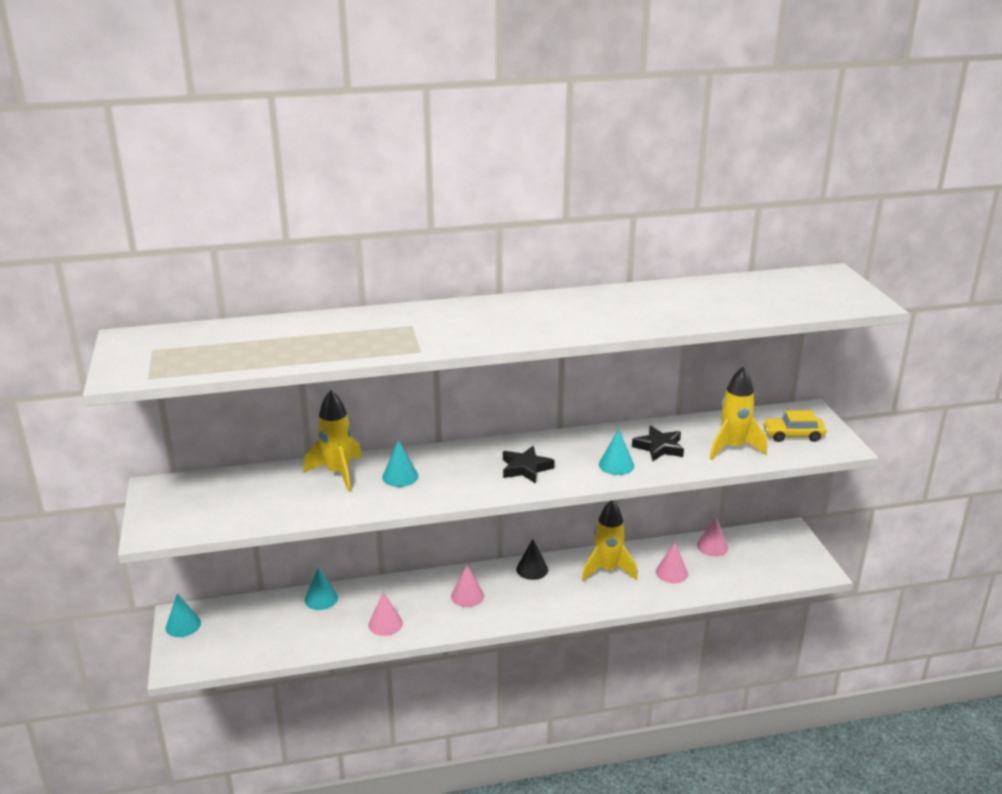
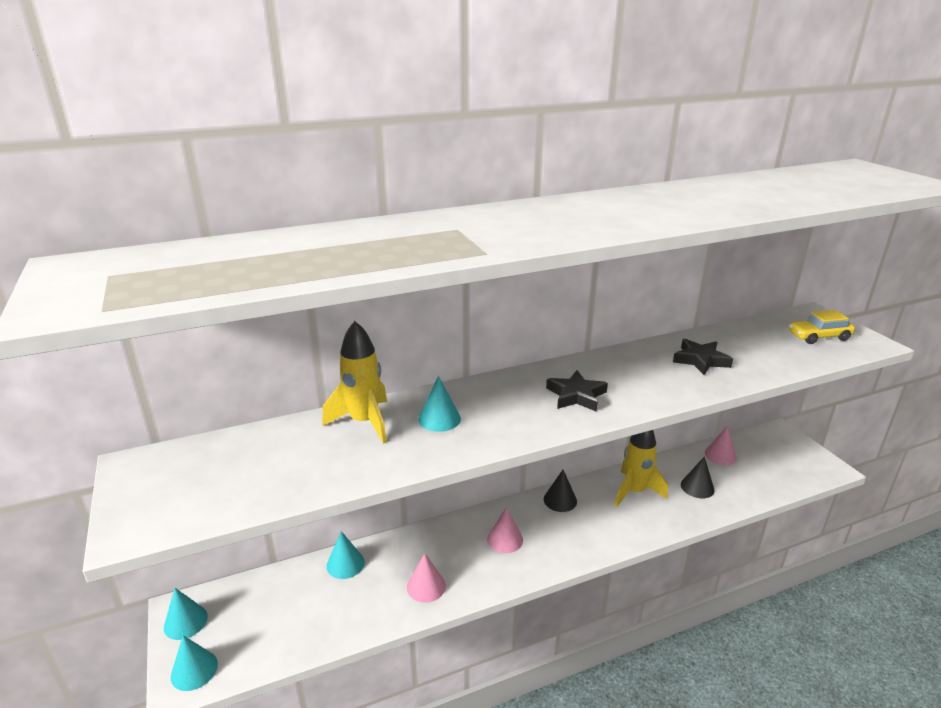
camera: 10 degrees left, 0 degrees up
(616, 465) = (669, 382): turquoise cone -> turquoise cone (194, 670)
(671, 573) = (697, 487): pink cone -> black cone
(732, 447) = (772, 354): yellow rocket -> none

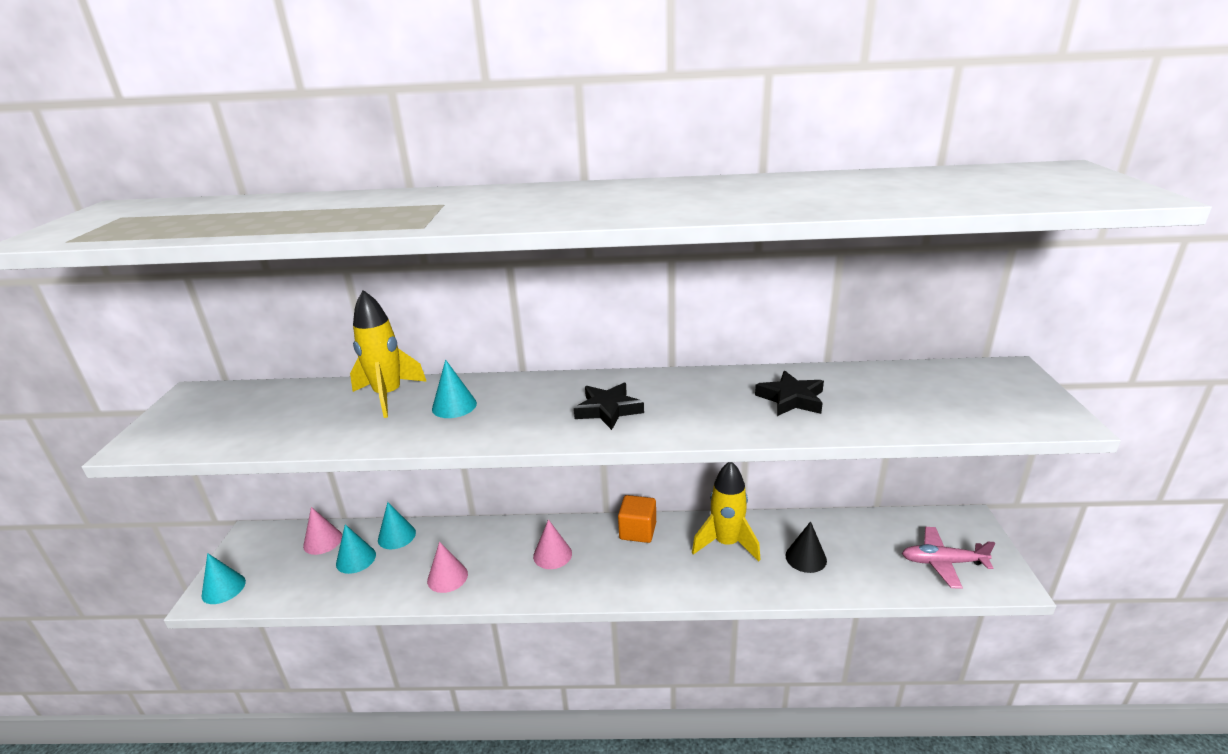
camera: 25 degrees right, 0 degrees up
(185, 622) = (246, 547): turquoise cone -> turquoise cone (356, 559)
(560, 500) = (638, 531): black cone -> orange cube
(720, 455) = (864, 529): pink cone -> pink cone (323, 541)
(784, 466) = (942, 562): none -> pink plane
(819, 336) = (985, 398): yellow car -> none

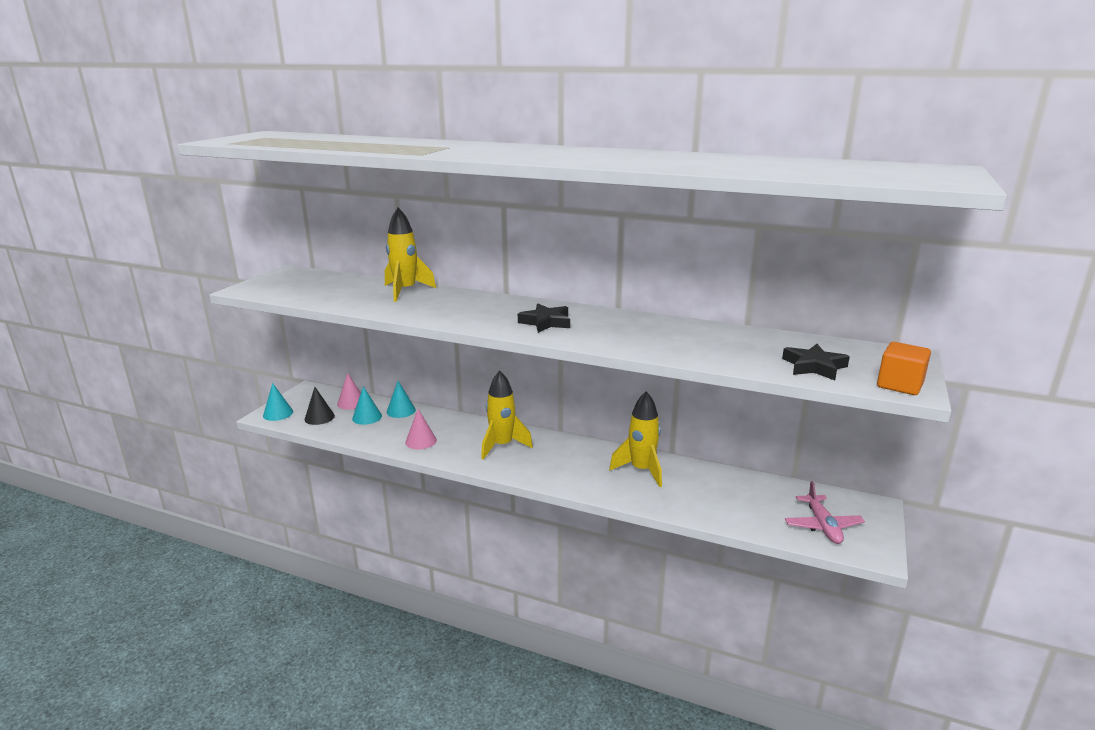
camera: 20 degrees right, 5 degrees down
(454, 406) = (443, 303): turquoise cone -> none
(552, 554) = (502, 446): pink cone -> yellow rocket
(638, 531) = (576, 447): orange cube -> orange cube (899, 385)
(791, 399) = (690, 339): black star -> black star (814, 366)
(806, 558) = (701, 494): black cone -> black cone (319, 417)
(942, 562) = (822, 526): pink plane -> pink plane turned 120 degrees counterclockwise

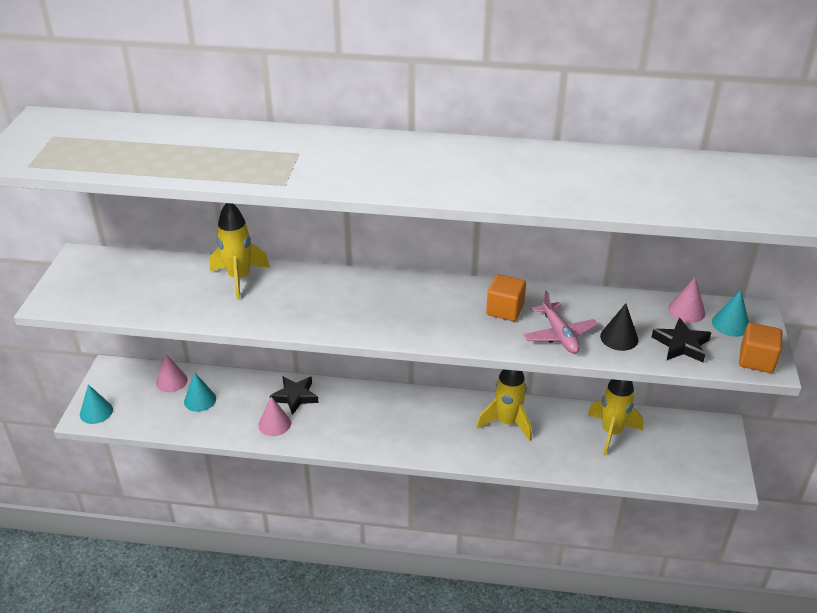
camera: 15 degrees left, 15 degrees up
(319, 417) = (147, 409): black cone -> black cone (619, 338)
(401, 411) = (233, 384): turquoise cone -> turquoise cone (731, 324)
(502, 446) = (361, 415): yellow rocket -> yellow rocket (611, 432)
(546, 322) = (414, 313): black star -> black star (295, 396)
(635, 328) = (505, 310): none -> orange cube
(822, 526) = (681, 459): pink plane -> pink plane (559, 335)
(829, 346) = (686, 311): none -> pink cone

